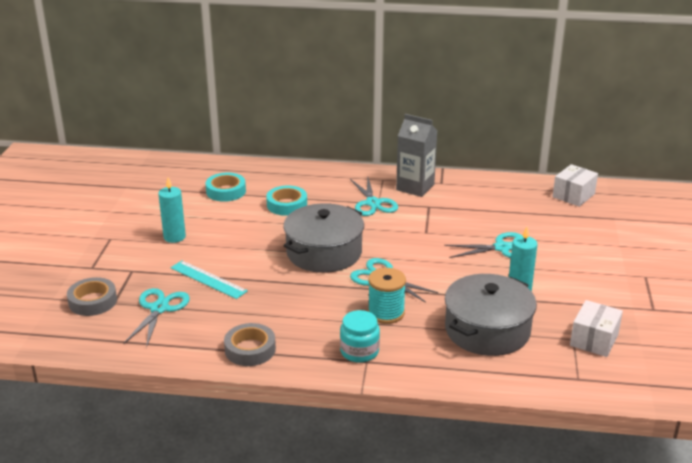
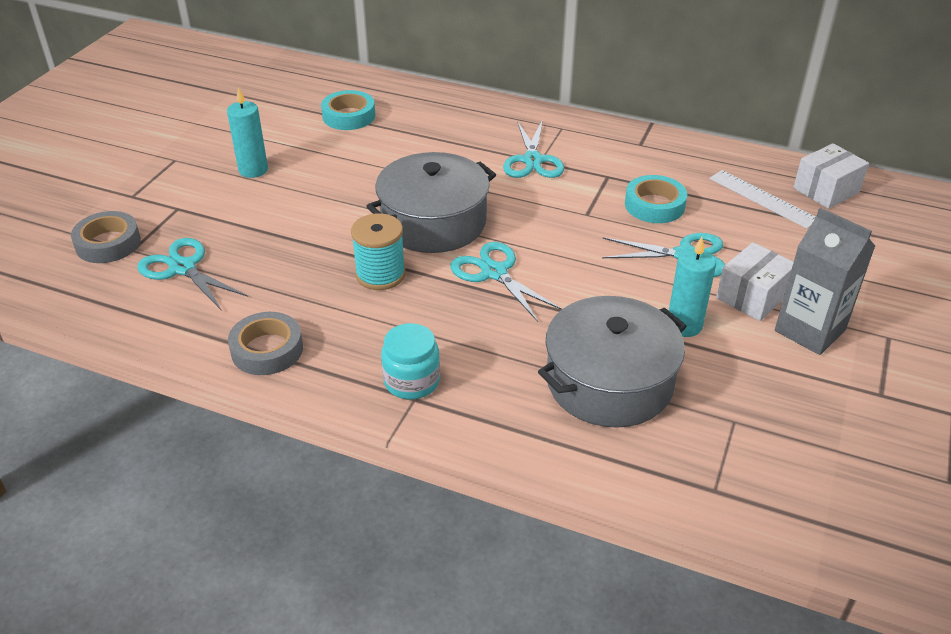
camera: 15 degrees right, 10 degrees up
(159, 309) = (183, 268): turquoise scissors -> turquoise scissors turned 75 degrees counterclockwise
(208, 279) = (265, 236): turquoise ruler -> none
(287, 205) = (417, 146): turquoise tape -> turquoise tape (654, 205)
(386, 313) = (476, 328): turquoise spool -> turquoise spool (380, 275)
(415, 187) = (601, 145): grey carton -> grey carton (809, 330)
(536, 206) = (762, 198): none -> white ruler
(594, 340) = (766, 429): white box -> white box (752, 296)

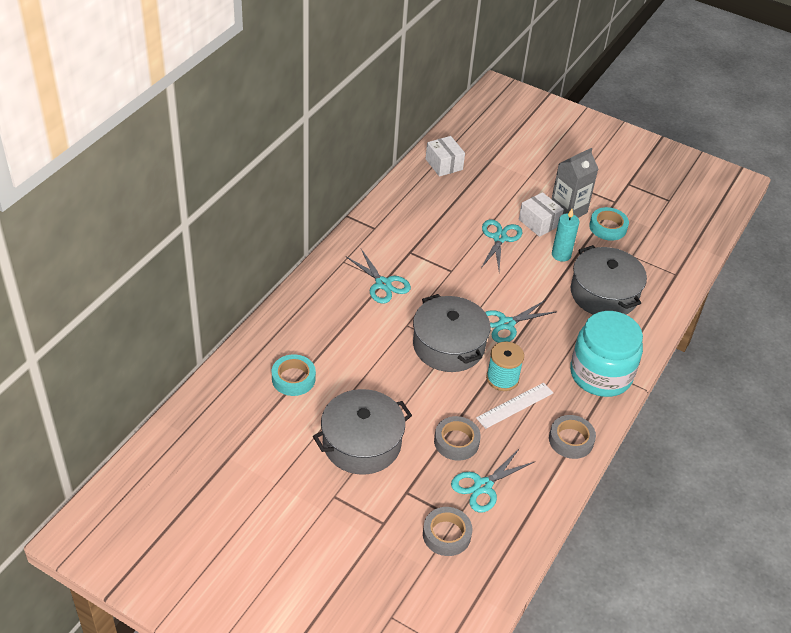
camera: 85 degrees left, 5 degrees up
(253, 170) = (362, 443): turquoise candle -> grey pot
(259, 241) = (456, 441): none -> grey tape
(412, 381) = (600, 374): turquoise jar -> turquoise jar, size x1.96
(532, 160) = (383, 284): turquoise scissors -> turquoise scissors turned 45 degrees clockwise
(654, 205) = (447, 238): turquoise tape -> turquoise tape (608, 227)
(762, 198) = (448, 192): white ruler -> white ruler (515, 405)

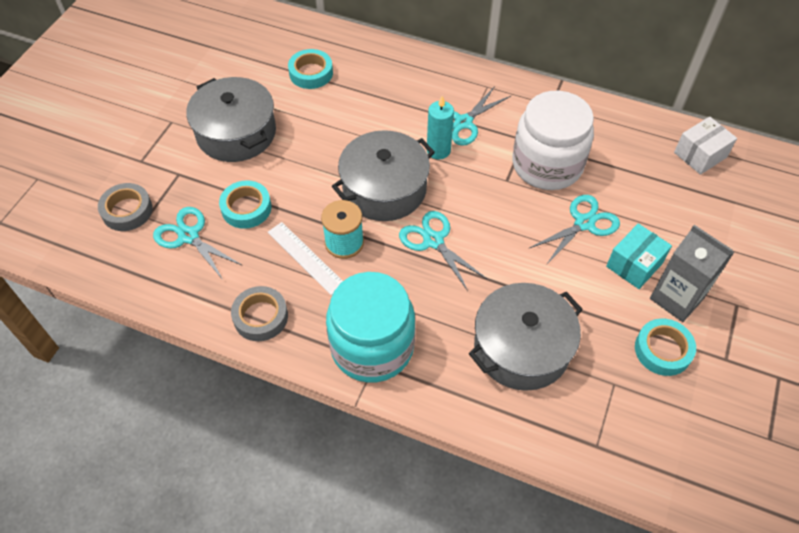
camera: 85 degrees right, 10 degrees up
(439, 245) = (547, 165): none -> white jar
(456, 441) = (246, 208): grey tape -> turquoise tape
(499, 238) = (584, 223): turquoise scissors -> turquoise scissors turned 45 degrees counterclockwise
(539, 222) = (634, 265): white box -> turquoise box
(561, 255) = (580, 293): turquoise candle -> turquoise candle (438, 150)

